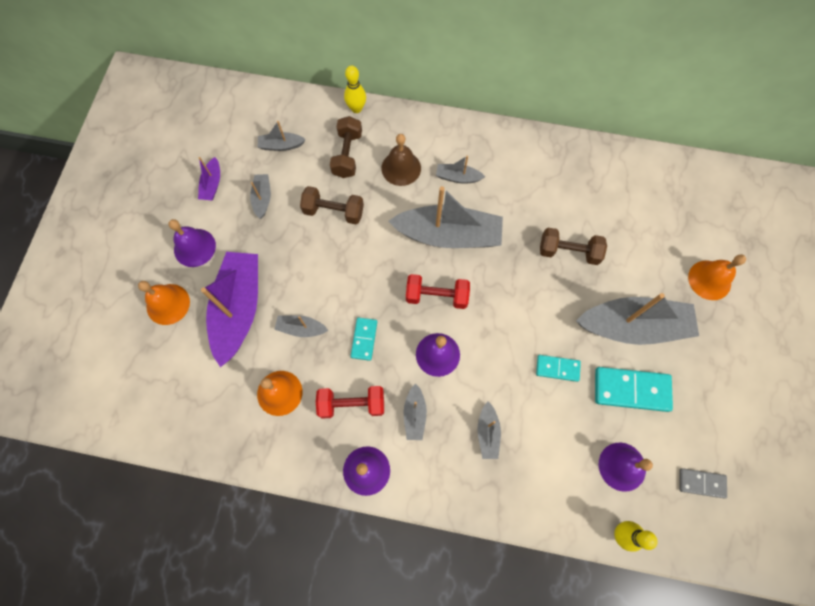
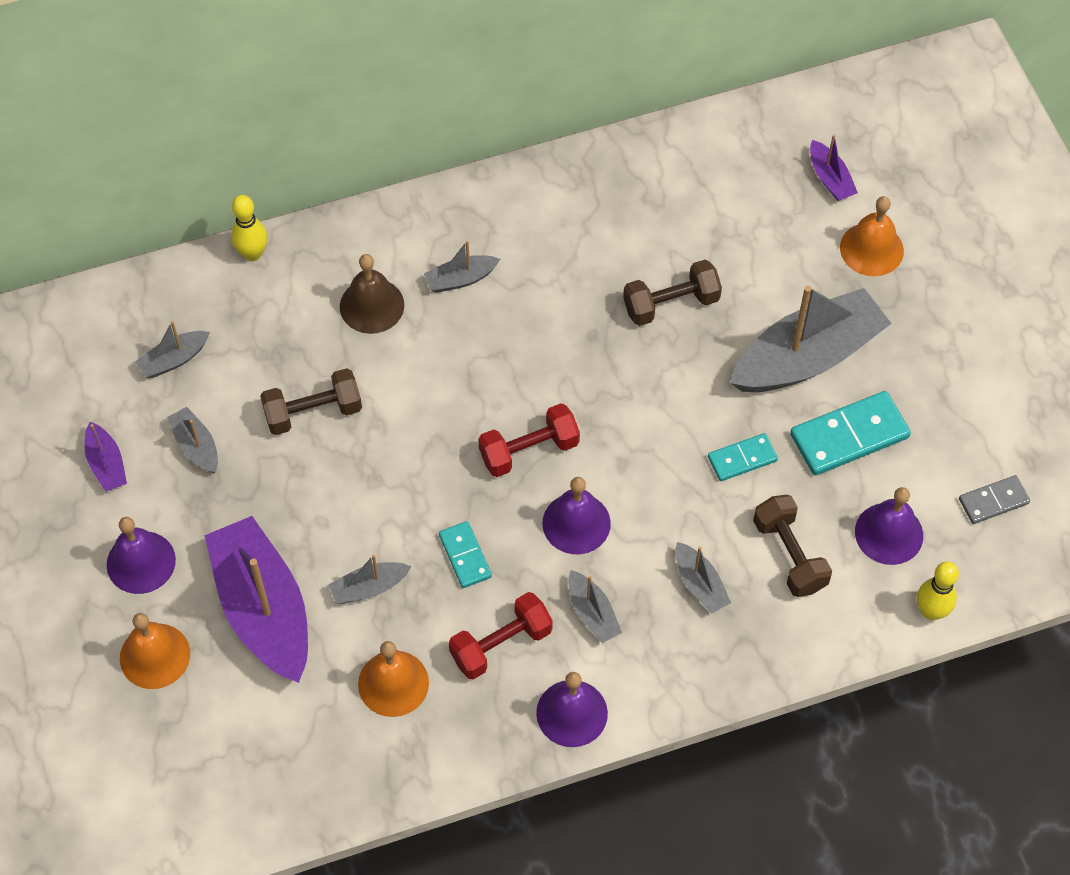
camera: 30 degrees left, 10 degrees down
(347, 154) = (281, 325): brown dumbbell -> brown dumbbell (789, 555)
(448, 235) = (496, 363): grey boat -> none
(707, 224) = (830, 178): none -> purple boat

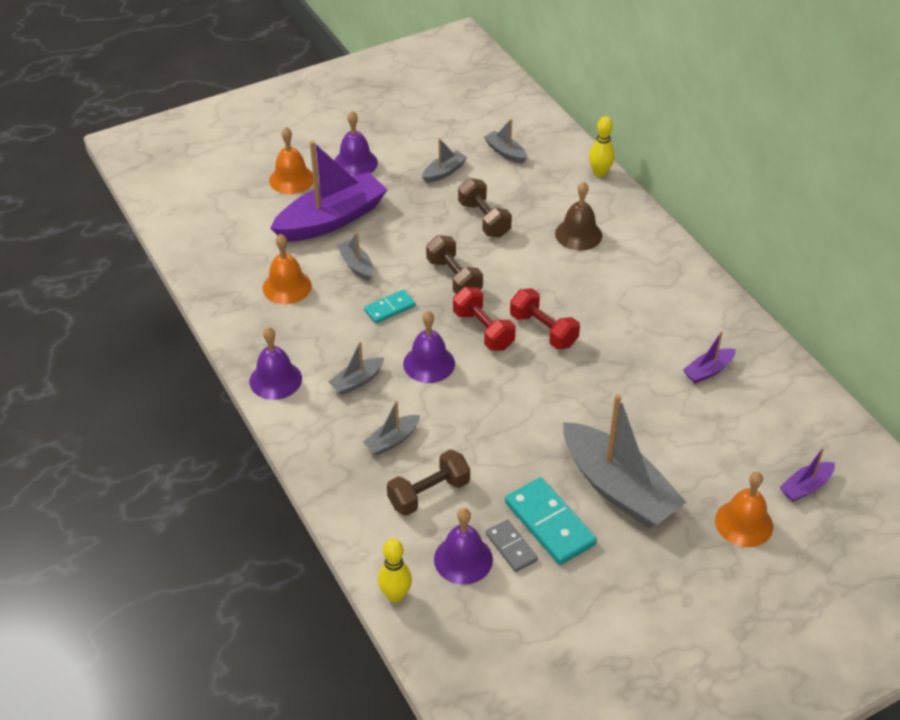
camera: 80 degrees right, 15 degrees down
(106, 464) = (421, 138): purple boat -> purple boat (708, 371)
(460, 279) = (617, 275): grey boat -> none
(501, 644) = (324, 336): red dumbbell -> red dumbbell (543, 330)
(671, 304) = (638, 395): brown dumbbell -> brown dumbbell (454, 278)
(742, 459) = (509, 455): turquoise domino -> none
(993, 501) = (512, 634): grey domino -> grey domino (511, 547)

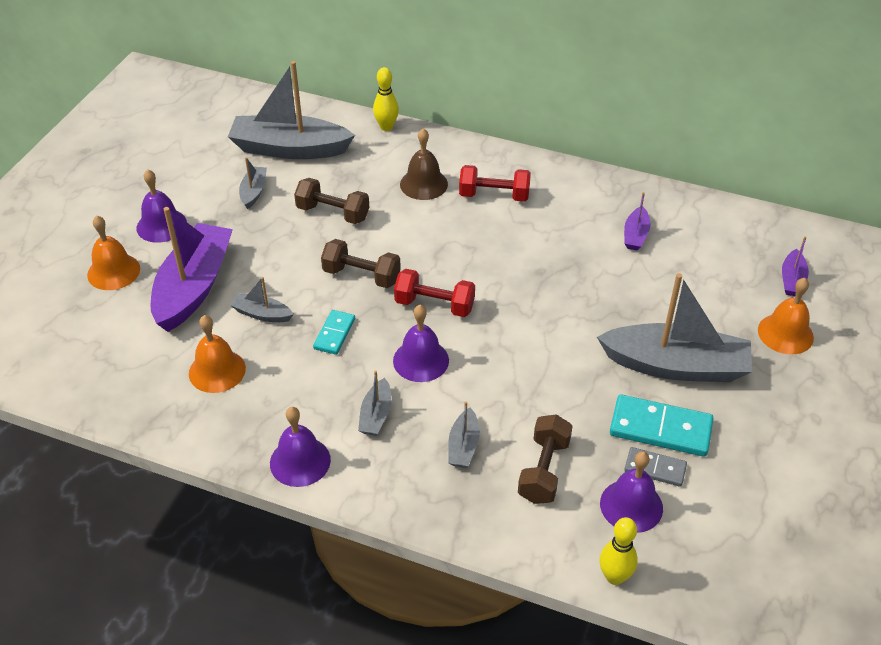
camera: 40 degrees left, 0 degrees up
(505, 152) = (290, 149): grey boat -> grey boat, size x2.21
(543, 330) = (482, 276): red dumbbell -> red dumbbell (494, 195)

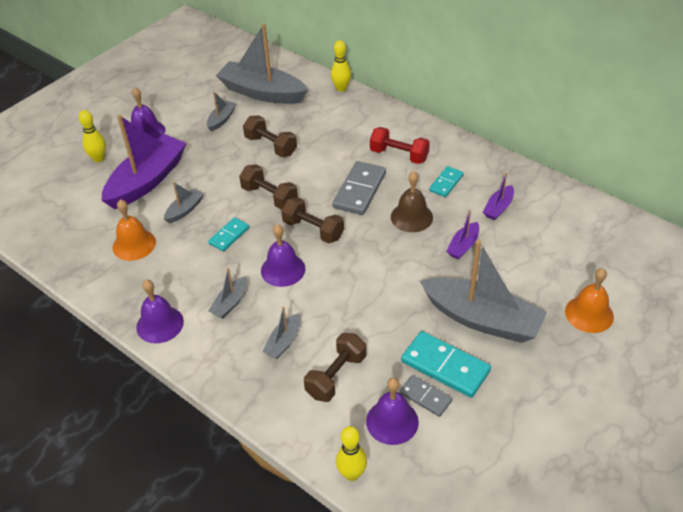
camera: 20 degrees right, 0 degrees up
(113, 271) = (98, 158): orange bell -> yellow bowling pin
(262, 314) = (185, 210): grey boat -> grey boat turned 90 degrees clockwise
(423, 184) = (349, 136): brown bell -> brown bell (411, 217)
(434, 305) = (313, 230): red dumbbell -> brown dumbbell
(467, 246) = (359, 190): none -> grey domino
(563, 218) = (446, 183): none -> turquoise domino
(792, 280) = (616, 271): purple boat -> purple boat (463, 246)

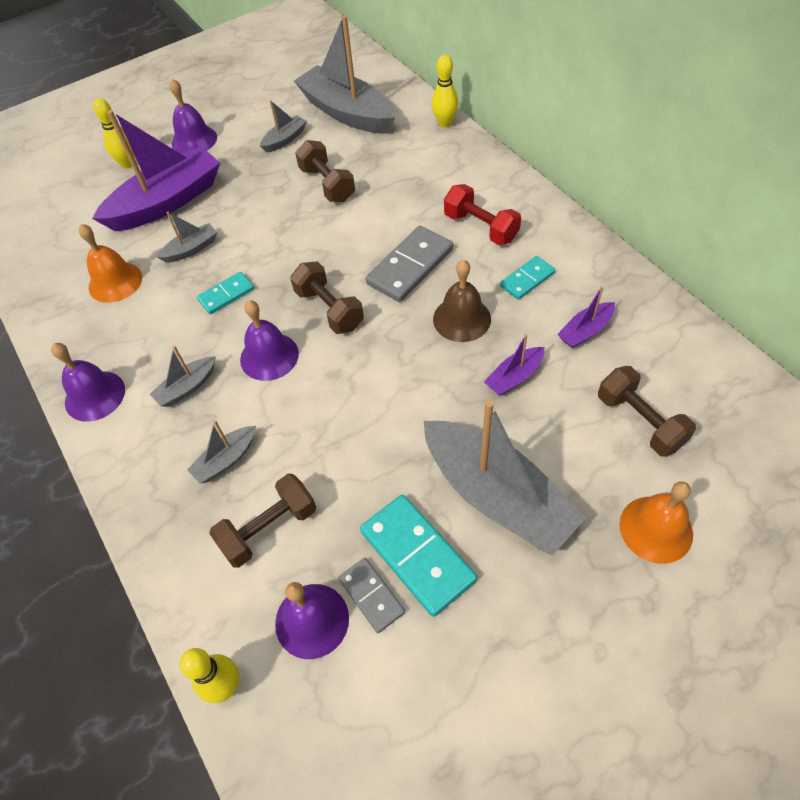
camera: 20 degrees right, 10 degrees up
(269, 197) = (296, 252): brown dumbbell -> brown dumbbell (639, 421)

